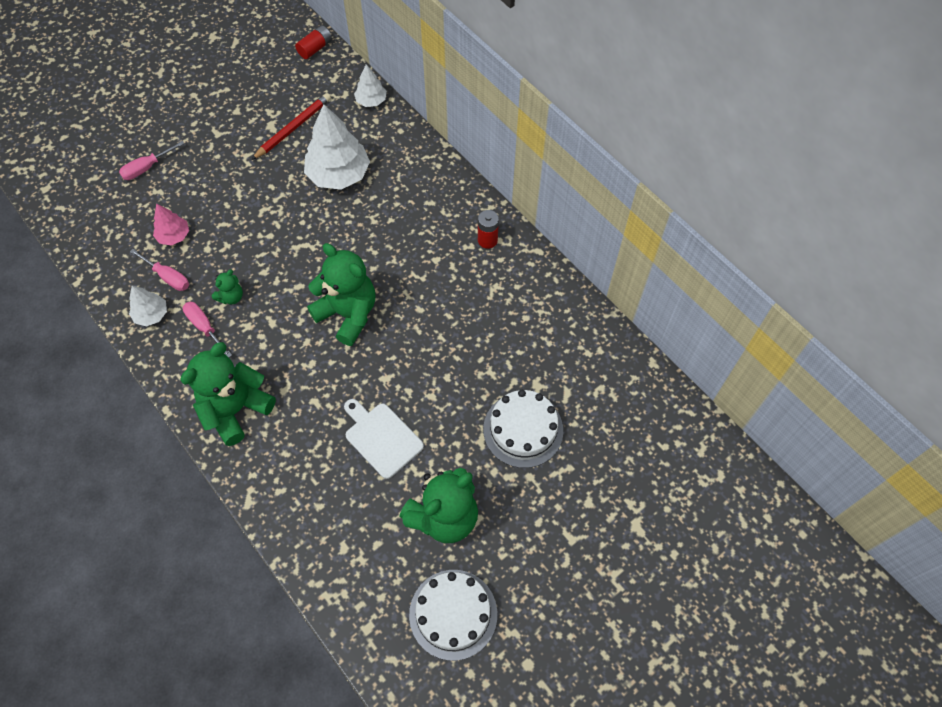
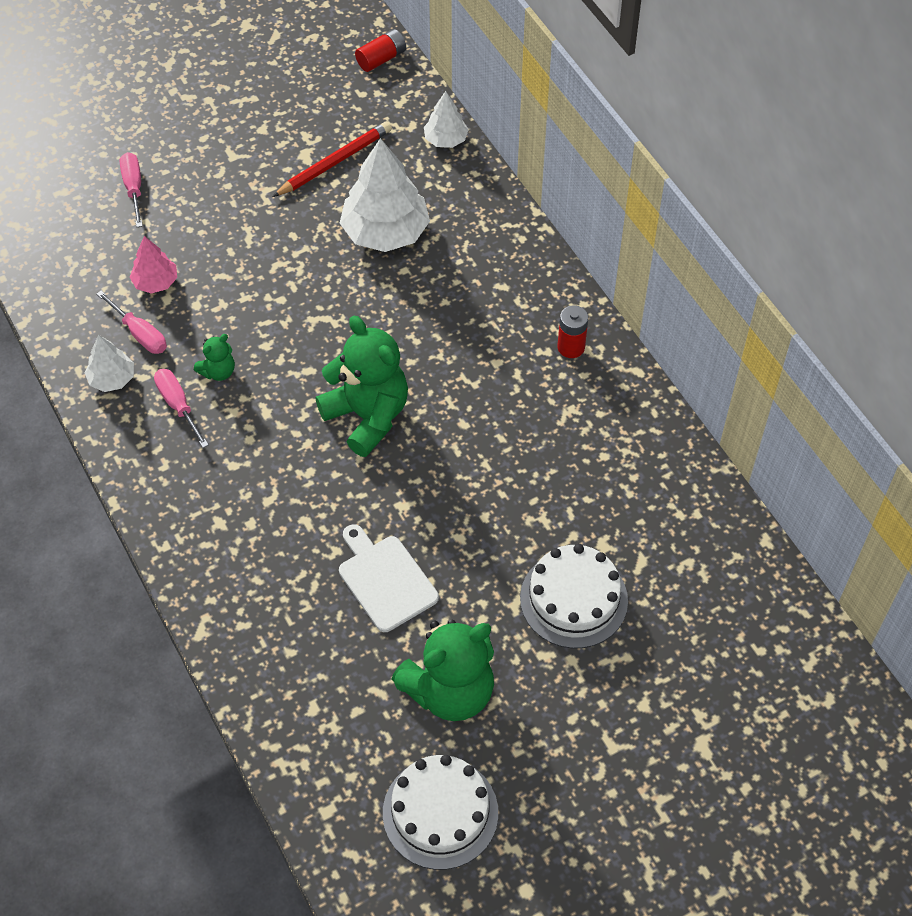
camera: 10 degrees right, 5 degrees down
(147, 168) = (134, 188): pink screwdriver -> pink screwdriver turned 105 degrees clockwise
(236, 409) = (202, 515): green teddy bear -> none

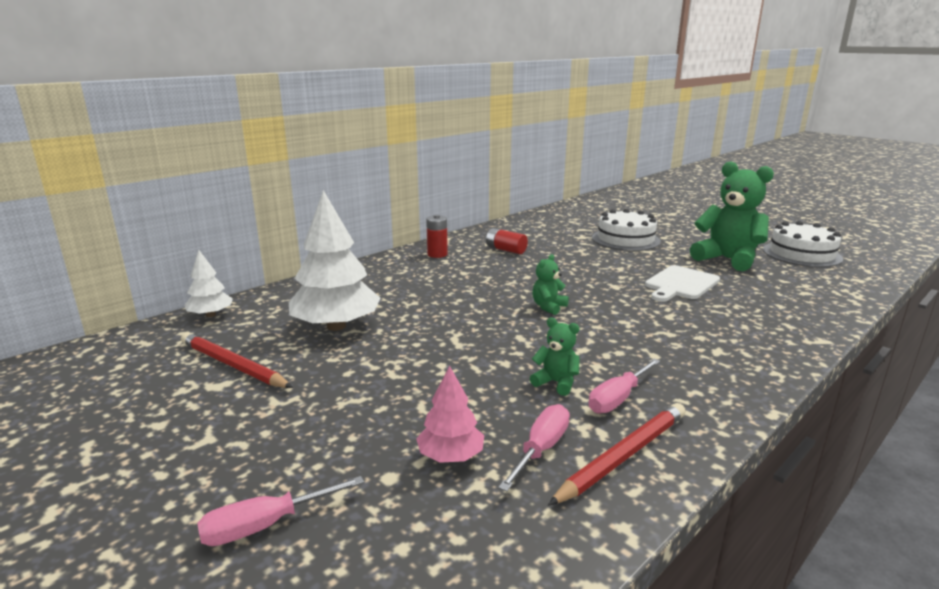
camera: 105 degrees left, 35 degrees down
(112, 379) = (623, 455): white tree -> red pencil
(367, 416) = (548, 307): green teddy bear -> green teddy bear, size x0.46
(381, 59) = (61, 362): red battery -> red battery (506, 250)

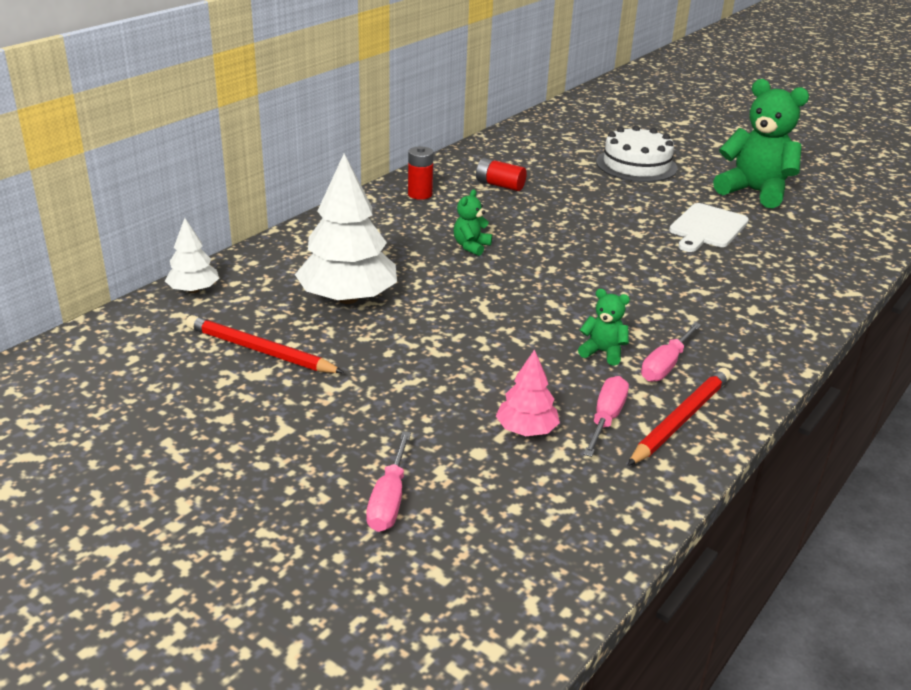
camera: 10 degrees left, 10 degrees up
(266, 525) = (389, 499): pink screwdriver -> pink screwdriver turned 45 degrees counterclockwise
(548, 307) = (571, 264): green teddy bear -> green teddy bear (471, 246)
(801, 254) = (834, 182): white cake -> none

